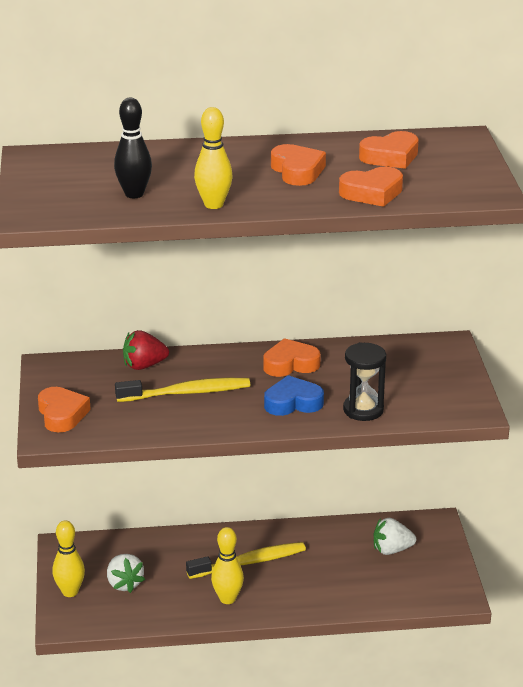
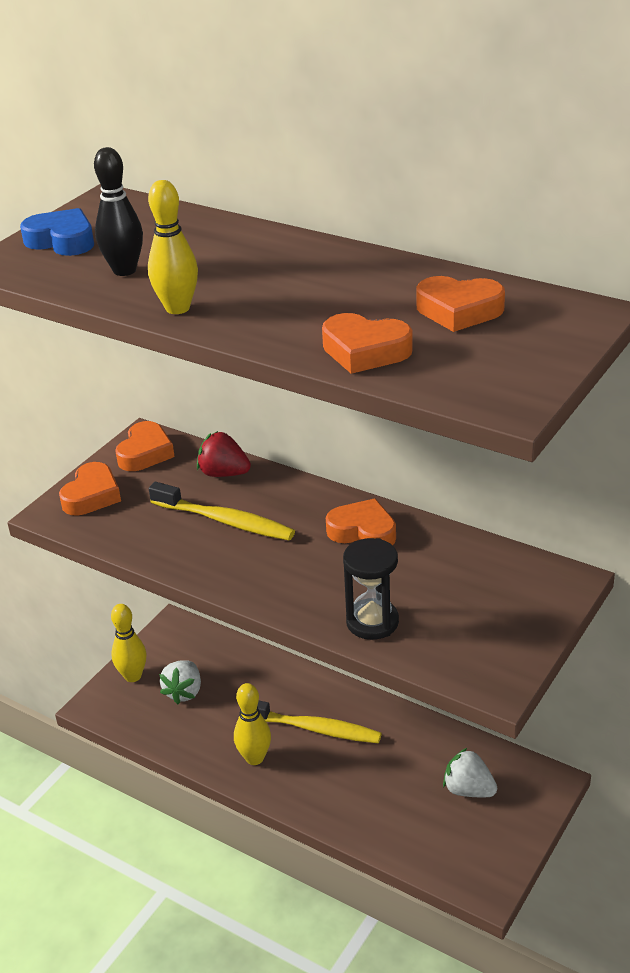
camera: 40 degrees right, 5 degrees up
(293, 402) = (311, 579): blue heart -> blue heart (62, 241)
(297, 171) = (326, 296): orange heart -> orange heart (145, 453)

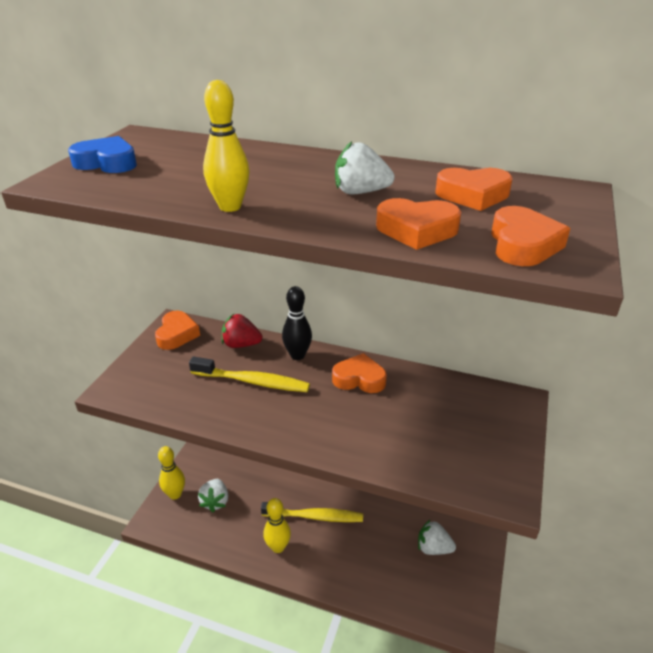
camera: 15 degrees left, 0 degrees up
(92, 495) = (141, 372): orange heart -> orange heart (522, 244)
(124, 270) = (170, 181): black bowling pin -> black bowling pin (297, 355)
(330, 299) = (360, 192): none -> white strawberry
(372, 622) = (393, 452): black hourglass -> none

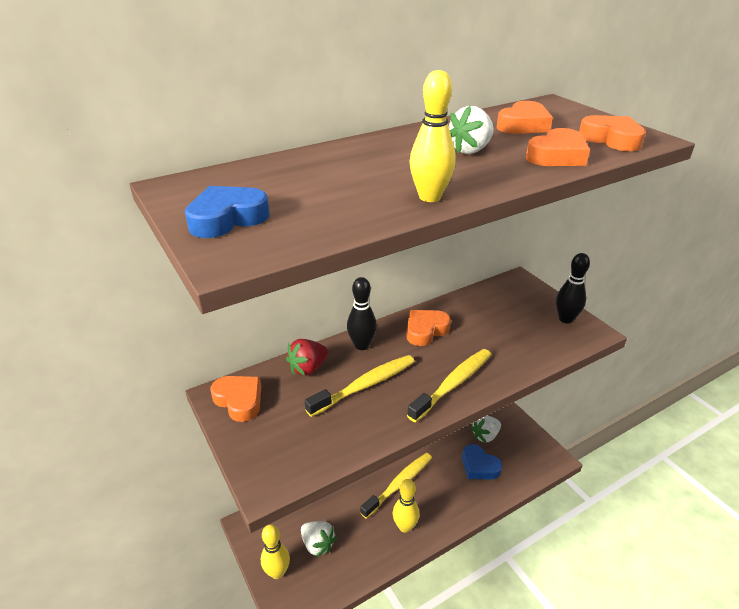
camera: 50 degrees left, 0 degrees up
(308, 429) = (453, 384): none -> yellow toothbrush
(392, 564) = (479, 466): none -> blue heart
(501, 463) = (565, 319): none -> black bowling pin

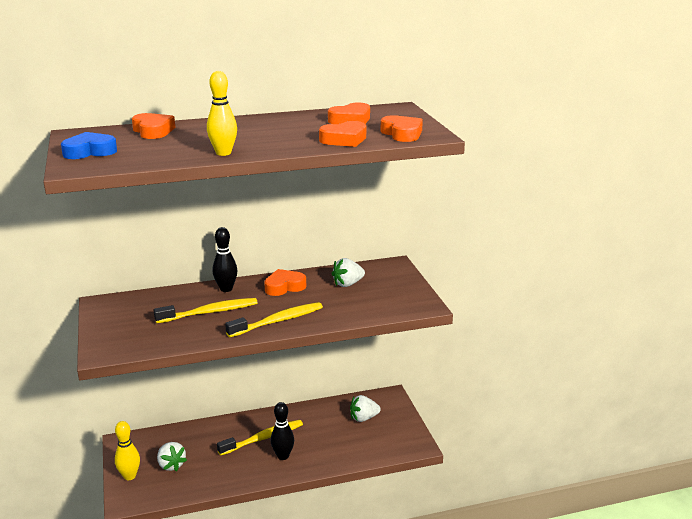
camera: 15 degrees right, 10 degrees down
(239, 400) = (112, 308): orange heart -> orange heart (153, 131)
(308, 368) = (175, 297): red strawberry -> none
(405, 526) = (250, 467): yellow bowling pin -> none
(470, 150) = (288, 131): white strawberry -> white strawberry (347, 284)
(479, 466) = (343, 439): blue heart -> none
(565, 319) = (410, 295): black bowling pin -> black bowling pin (283, 456)

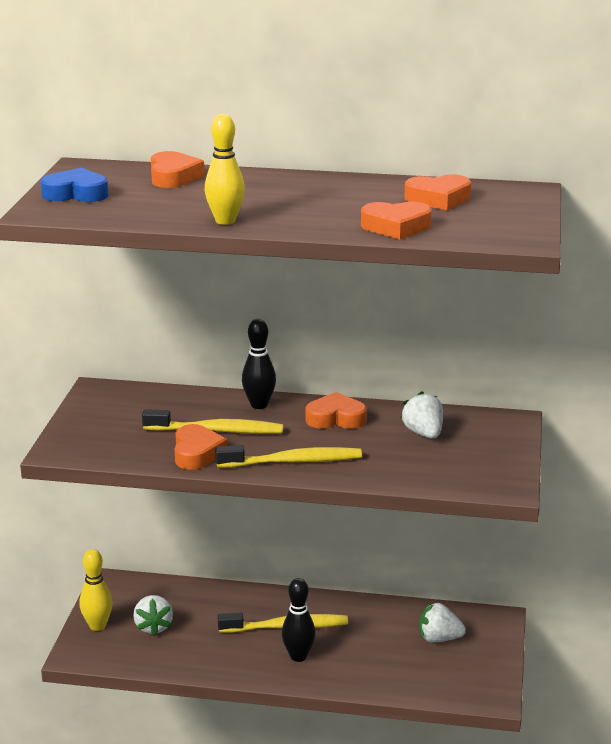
camera: 25 degrees right, 0 degrees up
(347, 284) = (423, 433): white strawberry -> white strawberry turned 75 degrees clockwise
(402, 134) = (484, 231): orange heart -> orange heart (197, 453)

